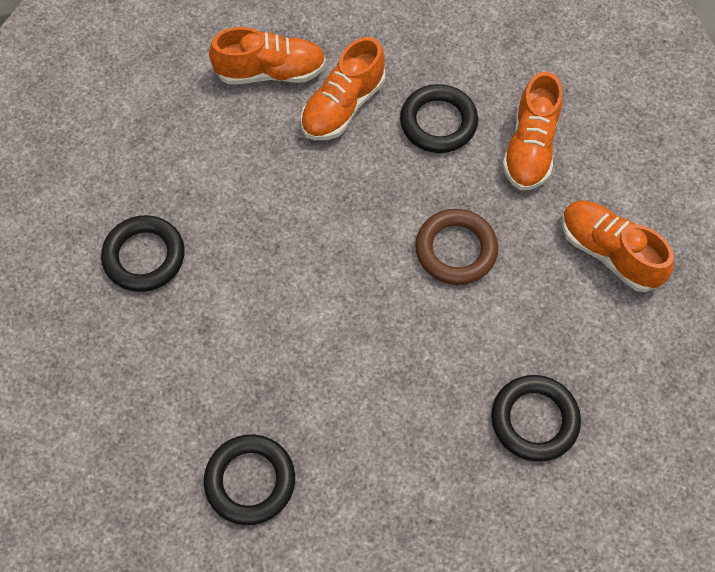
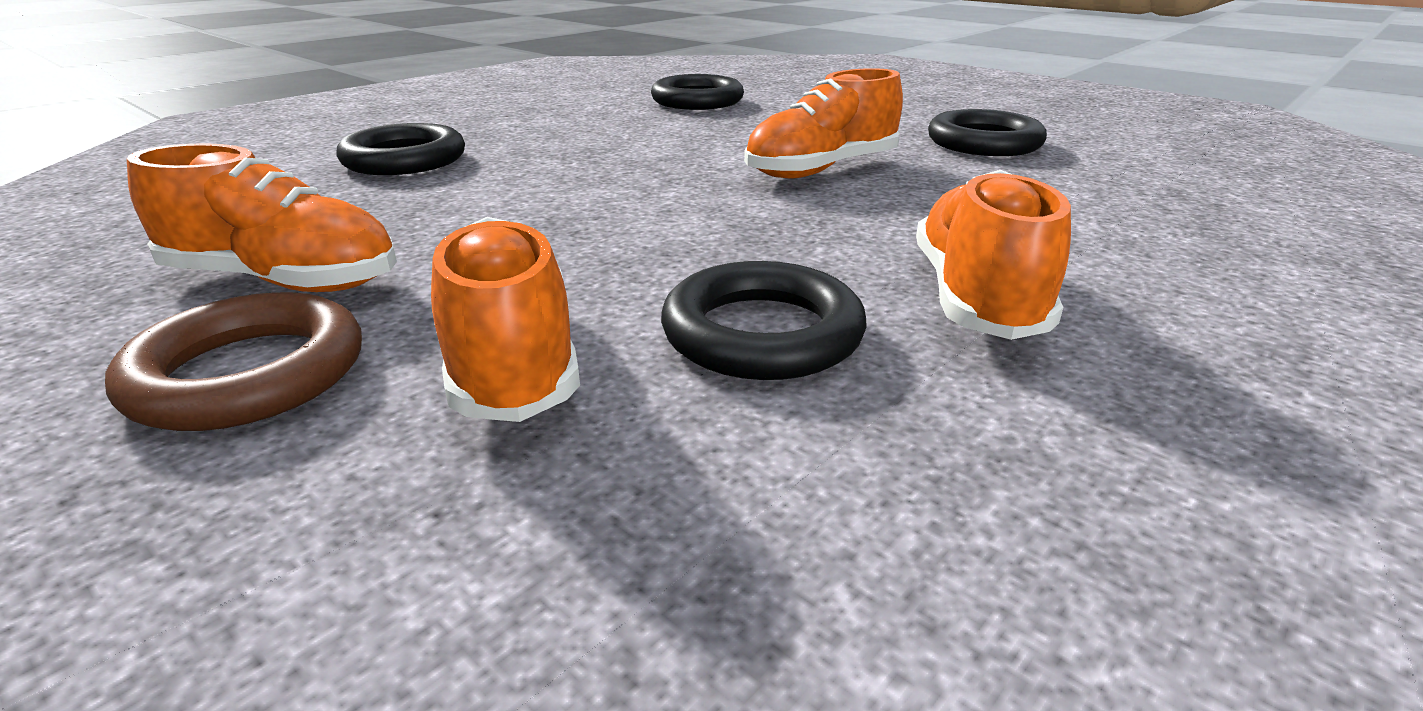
camera: 150 degrees right, 35 degrees down
(270, 72) = (1177, 296): orange shoe -> orange shoe (822, 170)
(456, 250) = (593, 223): brown ring -> brown ring (249, 374)

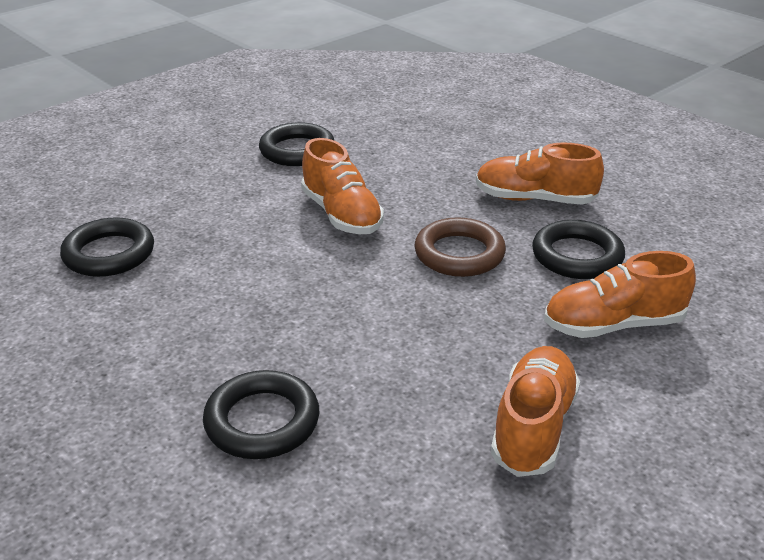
camera: 85 degrees left, 5 degrees up
(249, 374) = (644, 408): brown ring -> brown ring (459, 254)

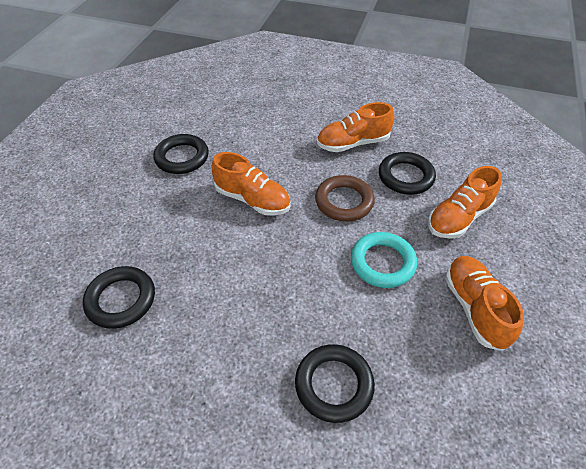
camera: 30 degrees left, 15 degrees up
(448, 331) = (382, 263): none -> turquoise ring

